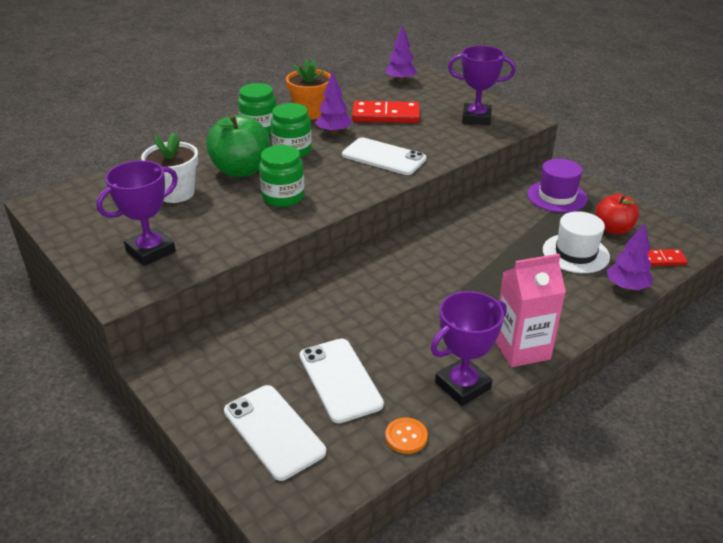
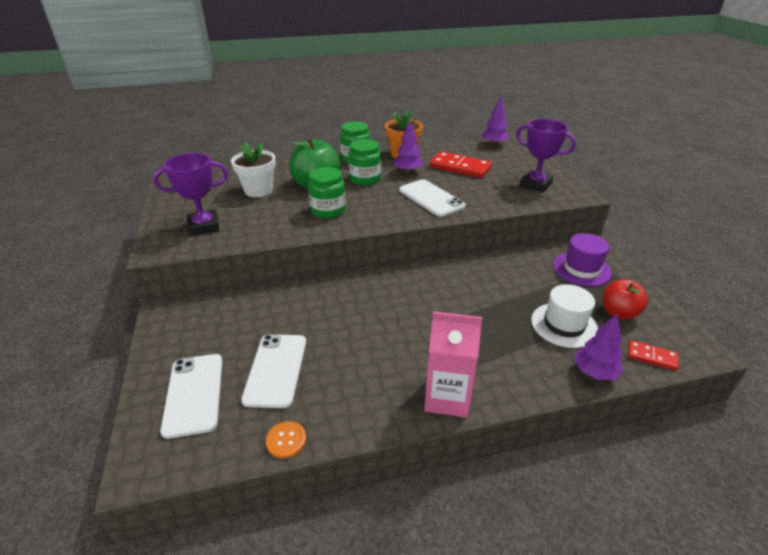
camera: 25 degrees right, 0 degrees up
(462, 386) = (369, 412): purple trophy -> none

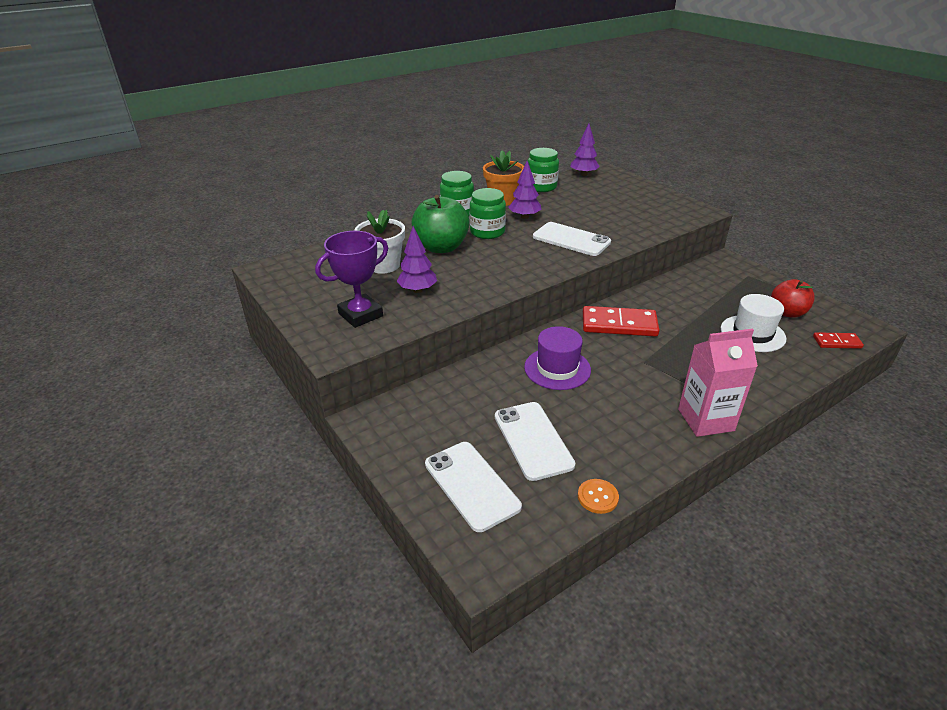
camera: 20 degrees left, 0 degrees up
(328, 210) = (480, 271): green jar -> green jar (541, 187)
(460, 167) = (571, 204): red domino -> red domino (619, 325)
(535, 184) = (655, 208): purple trophy -> none
(581, 269) = (731, 281): purple hat -> purple hat (557, 368)
(594, 372) = (804, 366): purple tree -> purple tree (417, 290)

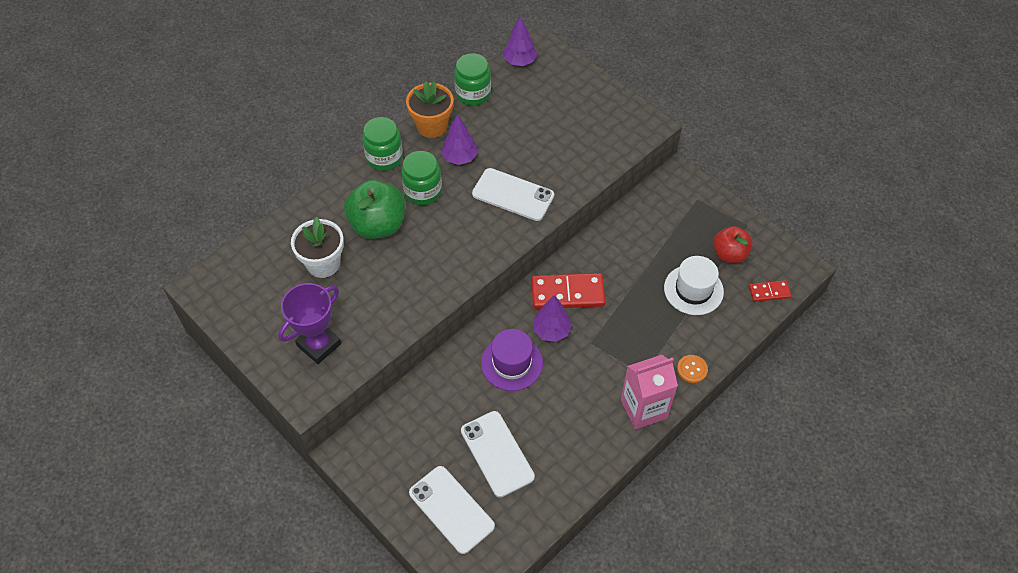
camera: 10 degrees left, 20 degrees up
(417, 290) = (367, 300): purple tree -> purple tree (551, 331)
(597, 497) = (554, 506): orange button -> orange button (692, 369)

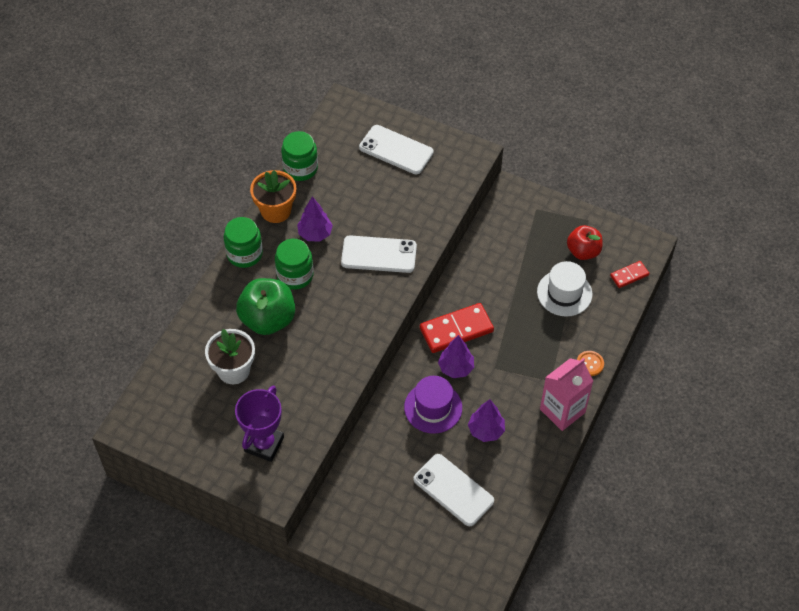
camera: 20 degrees left, 0 degrees up
(451, 509) = (434, 550): white phone -> white phone (396, 150)
(519, 61) = (330, 124): purple tree -> purple tree (486, 430)

